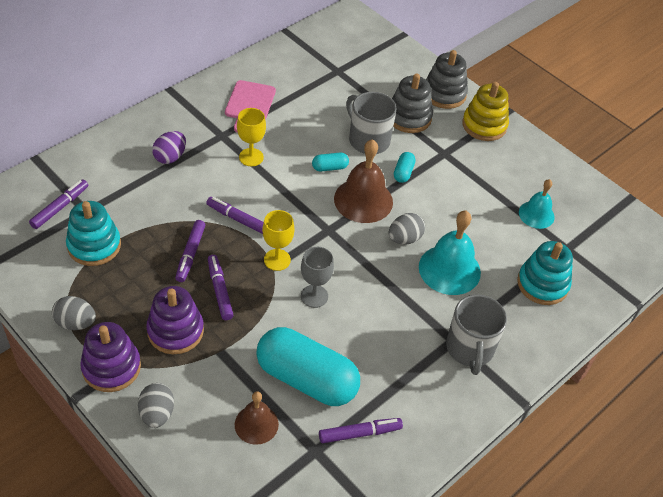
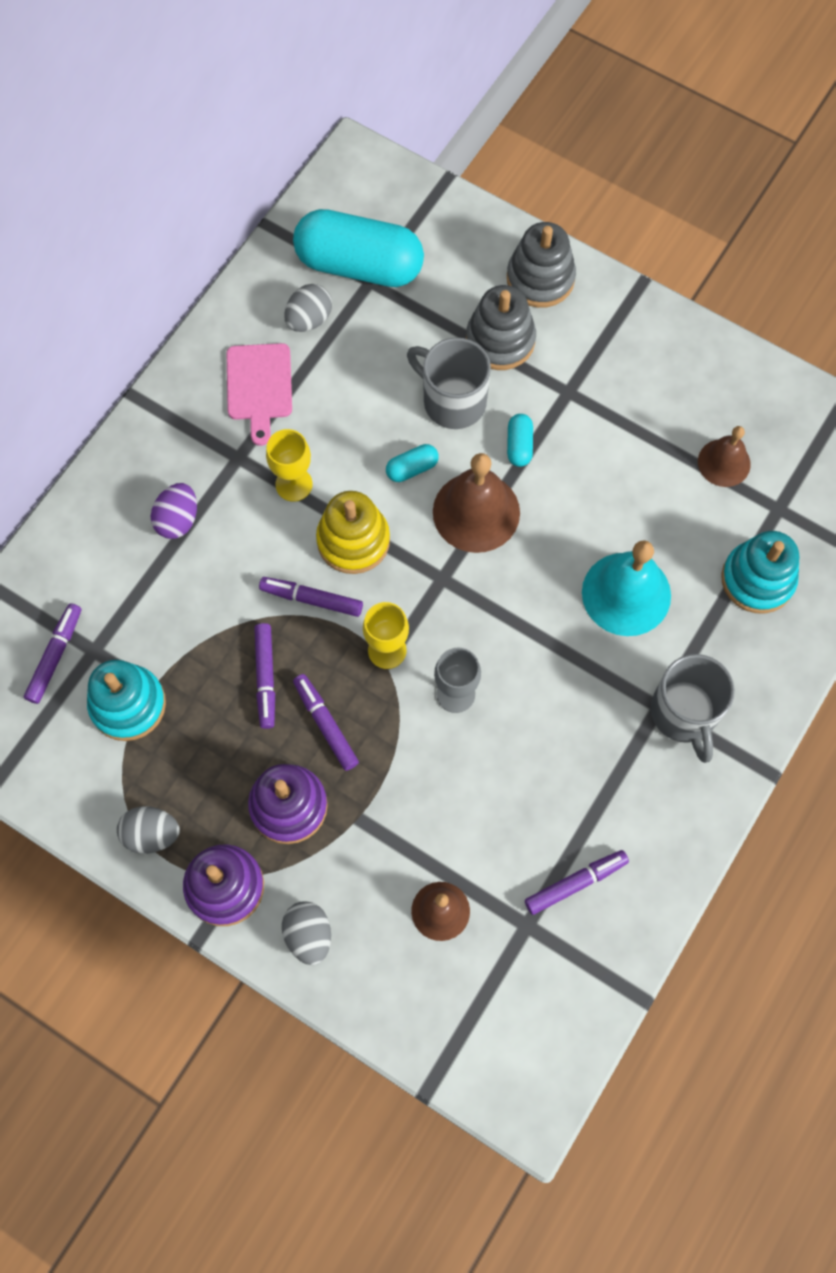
camera: 10 degrees left, 20 degrees up
(306, 379) = (484, 825): turquoise capsule -> turquoise capsule (359, 265)
(404, 239) = (551, 561): grey egg -> grey egg (309, 319)
(484, 125) = (613, 321): yellow stacking toy -> yellow stacking toy (353, 540)
(536, 214) = (724, 462): turquoise bell -> brown bell

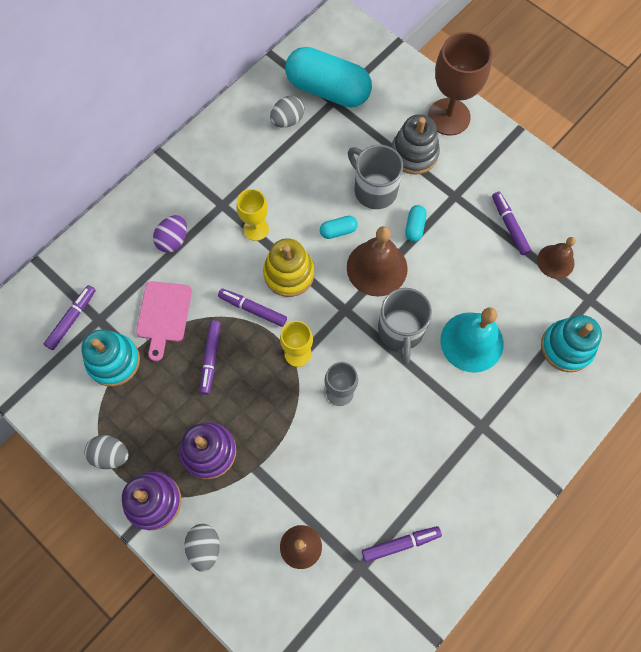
camera: 10 degrees right, 0 degrees up
(259, 386) = (245, 160): pink cutting board -> pink cutting board (164, 315)
(325, 724) = (245, 398): purple marker -> purple marker (509, 225)
(540, 278) = (448, 117): grey stacking toy -> brown goblet
(684, 714) = (499, 434): grey mug -> grey mug (400, 331)

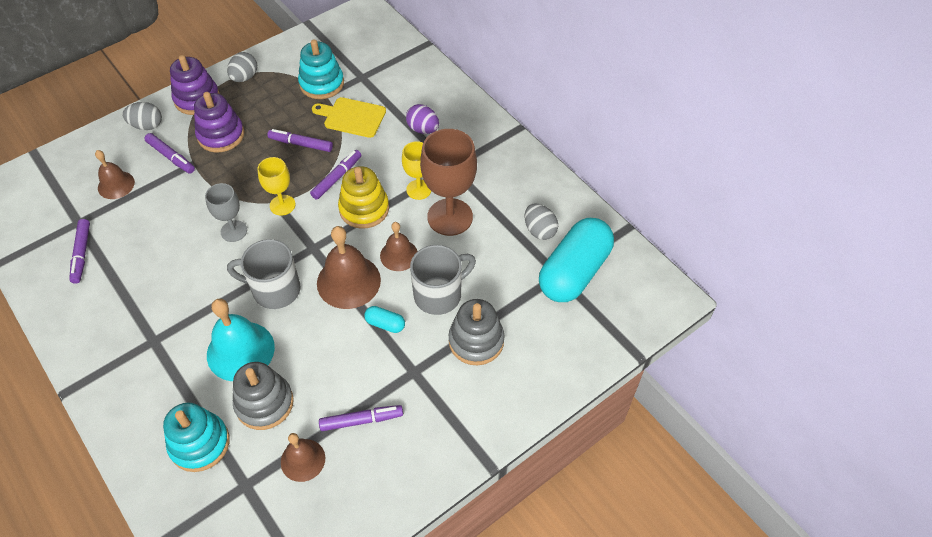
camera: 100 degrees right, 15 degrees down
(72, 319) = (367, 61): purple marker -> purple marker (171, 157)
(164, 315) = (352, 117): pink cutting board -> yellow cutting board
(338, 231) = (399, 255): turquoise capsule -> brown bell
(448, 117) = (520, 387): brown goblet -> brown goblet (450, 217)
(516, 305) = (264, 403): none -> grey stacking toy

